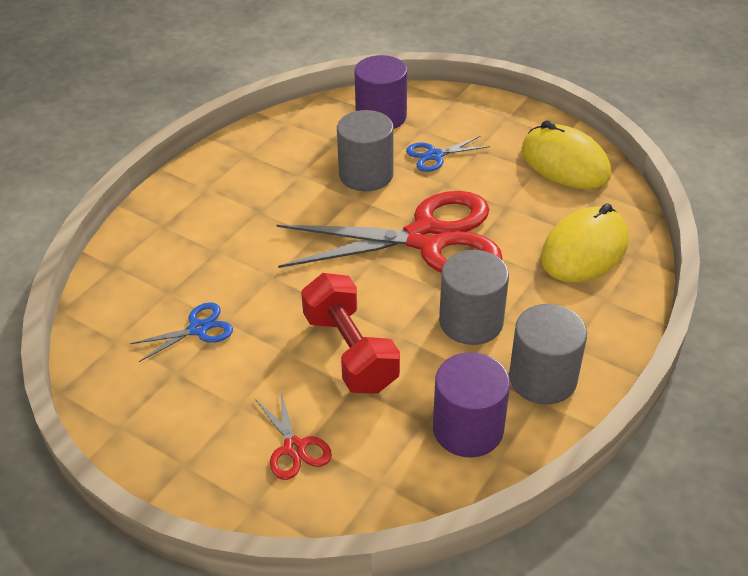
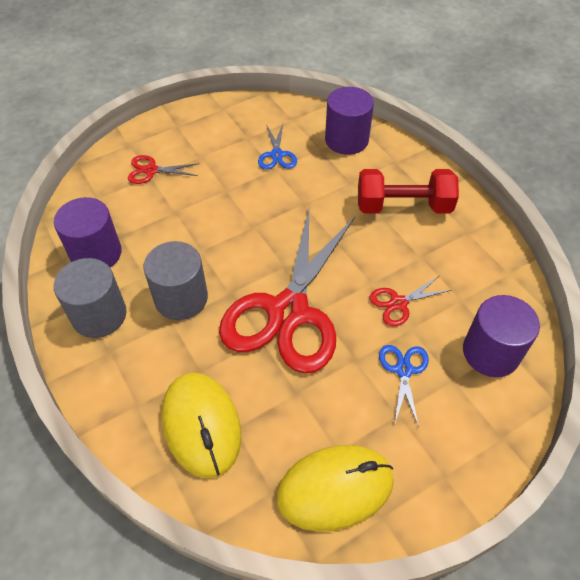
camera: 115 degrees right, 10 degrees up
(138, 275) = (346, 140): none -> purple cylinder
(350, 352) = (203, 219): red dumbbell -> red dumbbell (403, 206)
(366, 175) = (398, 303): grey cylinder -> red scissors

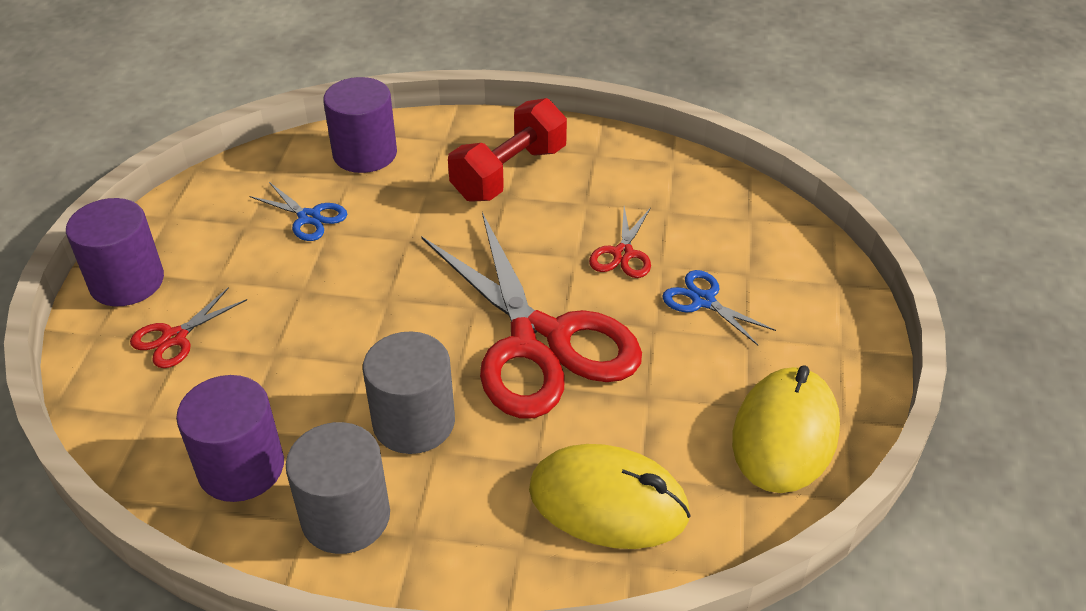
camera: 50 degrees left, 10 degrees down
(490, 352) = (744, 231): purple cylinder -> purple cylinder (127, 282)

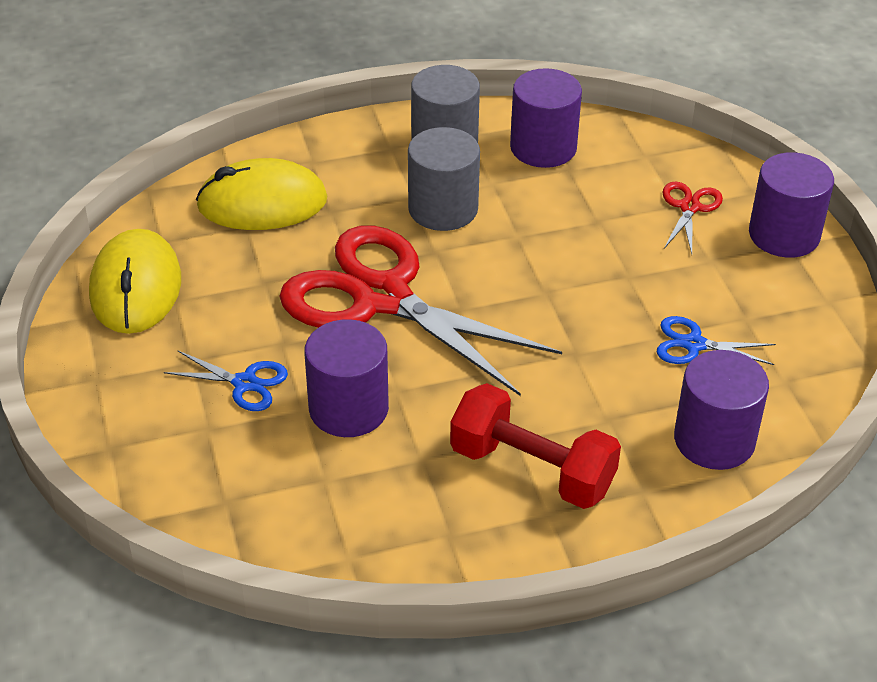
camera: 155 degrees right, 0 degrees up
(509, 173) = (532, 469): red dumbbell -> red dumbbell turned 75 degrees counterclockwise
(623, 254) = (348, 408): red scissors -> purple cylinder

